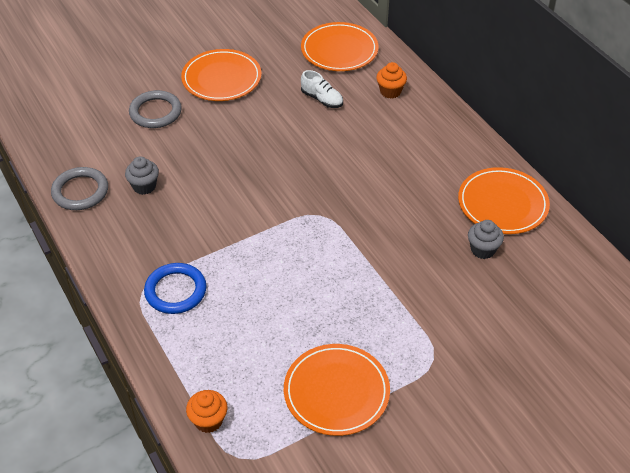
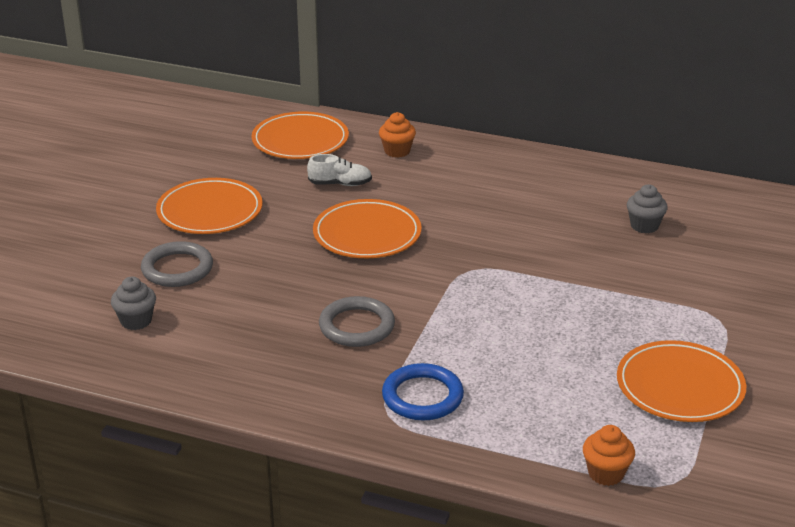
camera: 40 degrees left, 15 degrees down
(80, 191) = (192, 372): grey ring -> grey ring (356, 326)
(144, 186) = (259, 333): grey cupcake -> grey cupcake (136, 321)
(502, 204) = (612, 187): orange plate -> orange plate (367, 234)

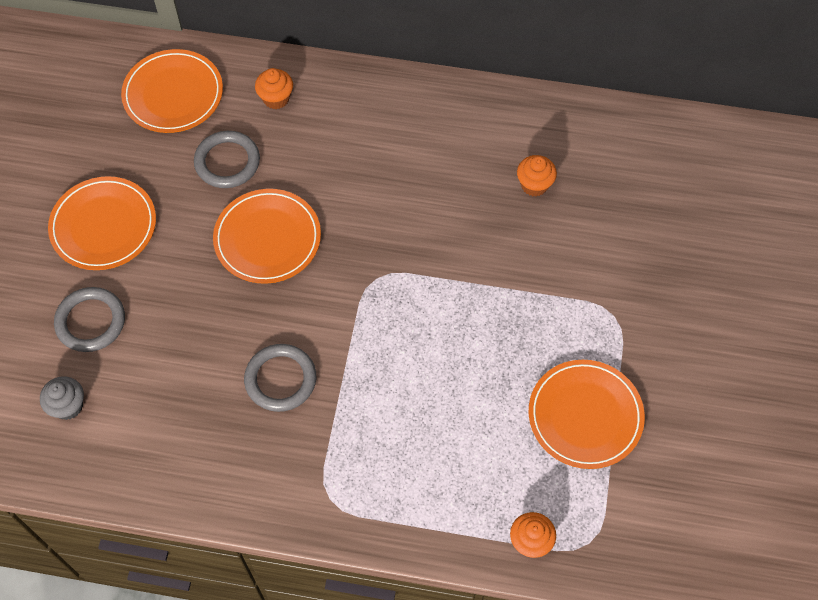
camera: 10 degrees left, 30 degrees up
(340, 184) = (227, 162): white shoe -> grey ring
(422, 396) = (357, 468): blue ring -> none
(644, 226) = (534, 185): grey cupcake -> orange cupcake

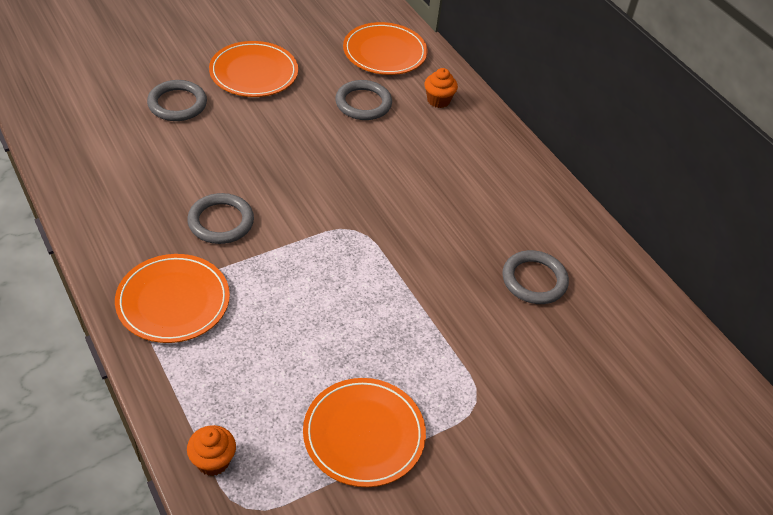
camera: 45 degrees right, 15 degrees down
(68, 406) = (104, 126): grey cupcake -> none
(267, 238) = (326, 154): orange plate -> orange plate (173, 301)
(534, 185) = (534, 280): orange cupcake -> grey ring

